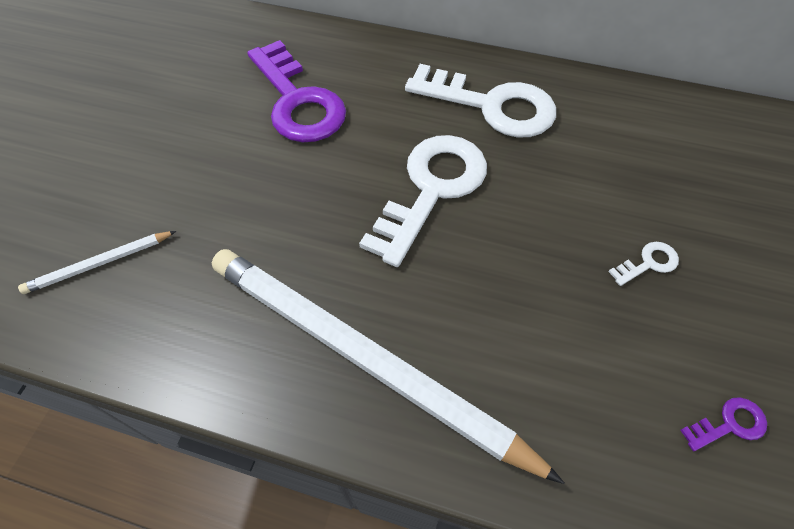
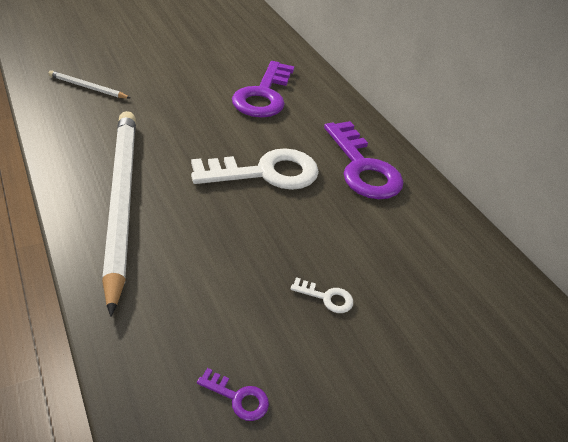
camera: 40 degrees right, 15 degrees down
(492, 106) = (363, 168): white key -> purple key

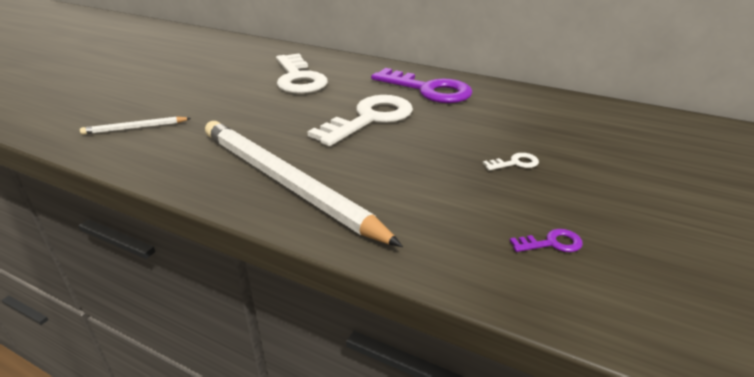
camera: 30 degrees left, 10 degrees down
(263, 95) = (298, 79): purple key -> white key

